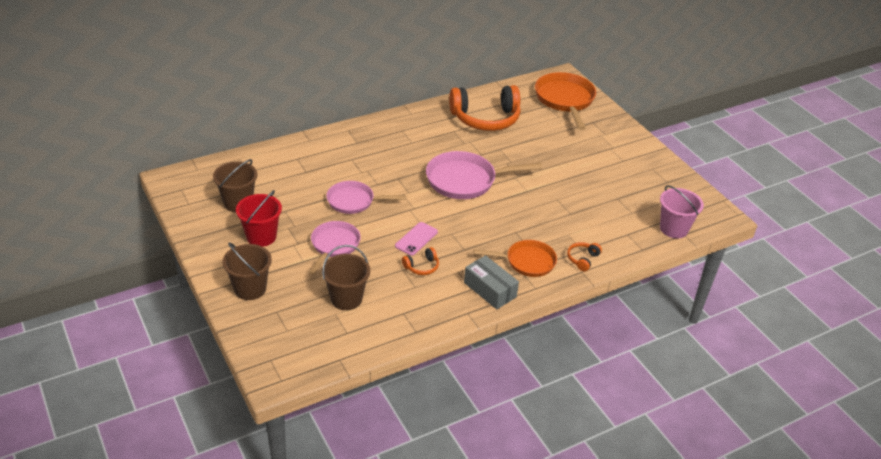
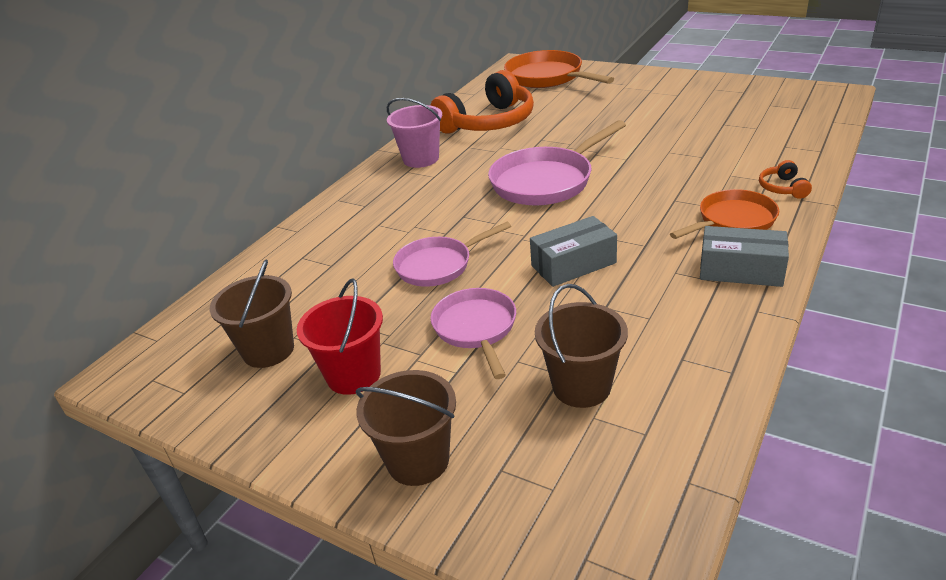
camera: 25 degrees left, 5 degrees down
(416, 239) = (573, 264): pink phone -> grey box
(422, 267) = (624, 290): orange headphones -> none
(673, 229) = (816, 122): pink bucket -> pink bucket (421, 159)

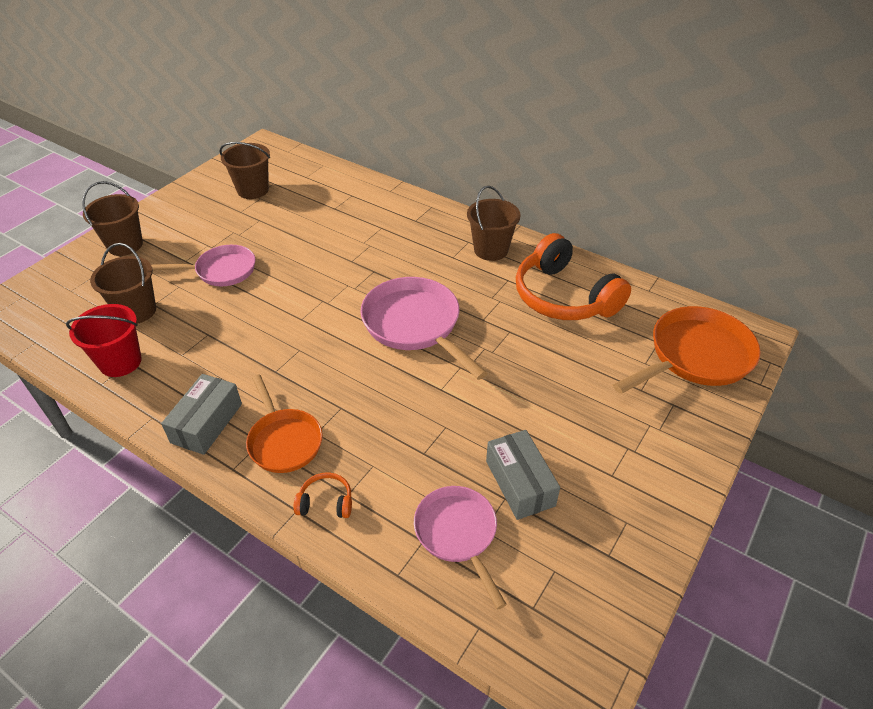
camera: 90 degrees right, 10 degrees up
(353, 375) = (209, 222): red bucket -> red bucket (120, 362)
(421, 159) = (491, 250): pink bucket -> brown bucket
(438, 265) = (307, 256): pink pan -> pink pan (458, 534)
(573, 264) = (270, 325): grey box -> grey box (520, 483)

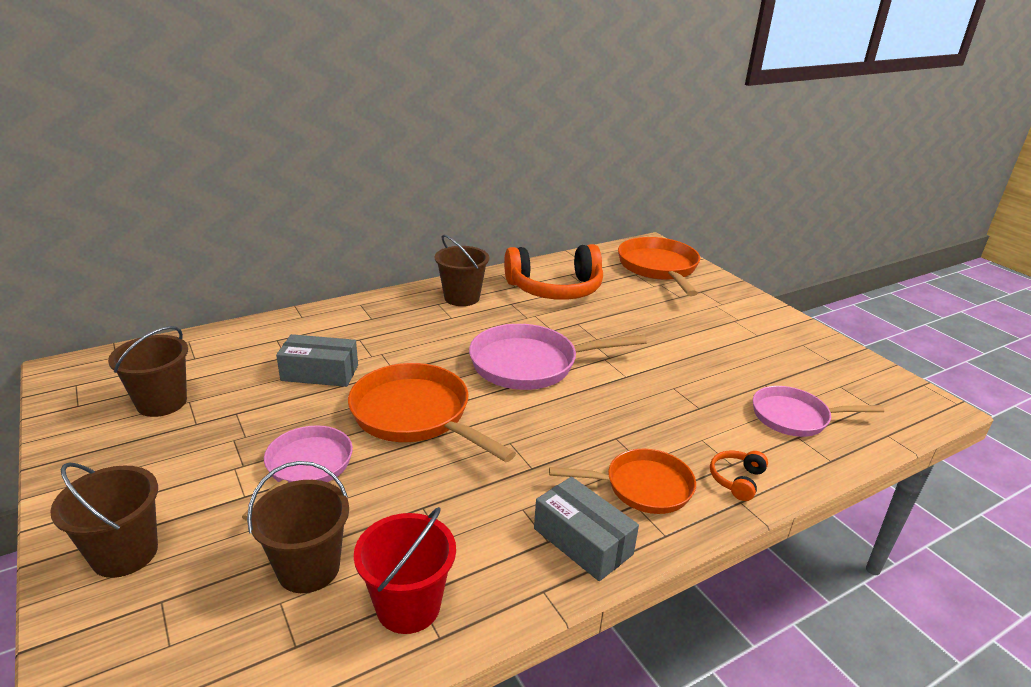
camera: 65 degrees left, 15 degrees down
(303, 292) = (416, 415): none -> orange pan
(520, 483) = (751, 373): grey box -> grey box (320, 373)

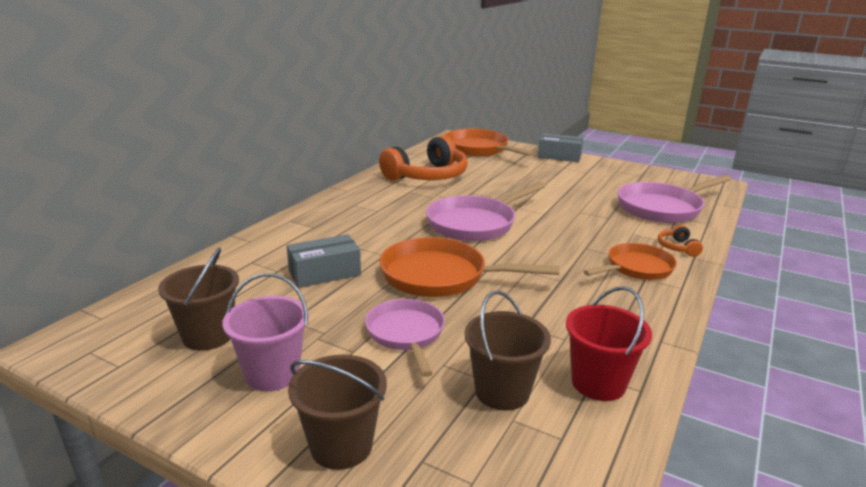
camera: 30 degrees left, 5 degrees down
(161, 460) = (272, 374): none -> pink bucket
(462, 297) = (367, 197): brown bucket -> none
(582, 541) = (645, 307): grey box -> grey box (559, 156)
(794, 417) = (662, 208): pink pan -> pink pan, size x1.54

